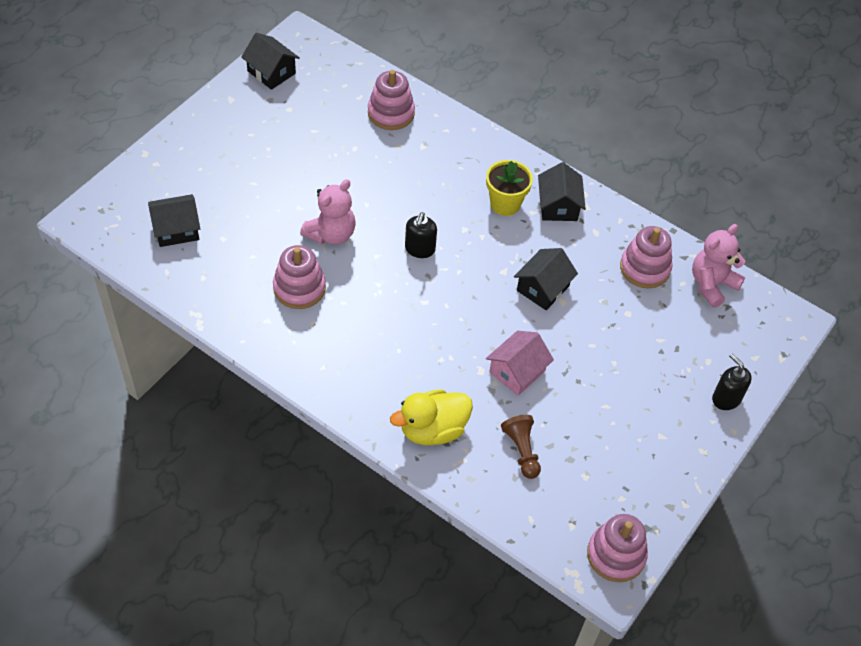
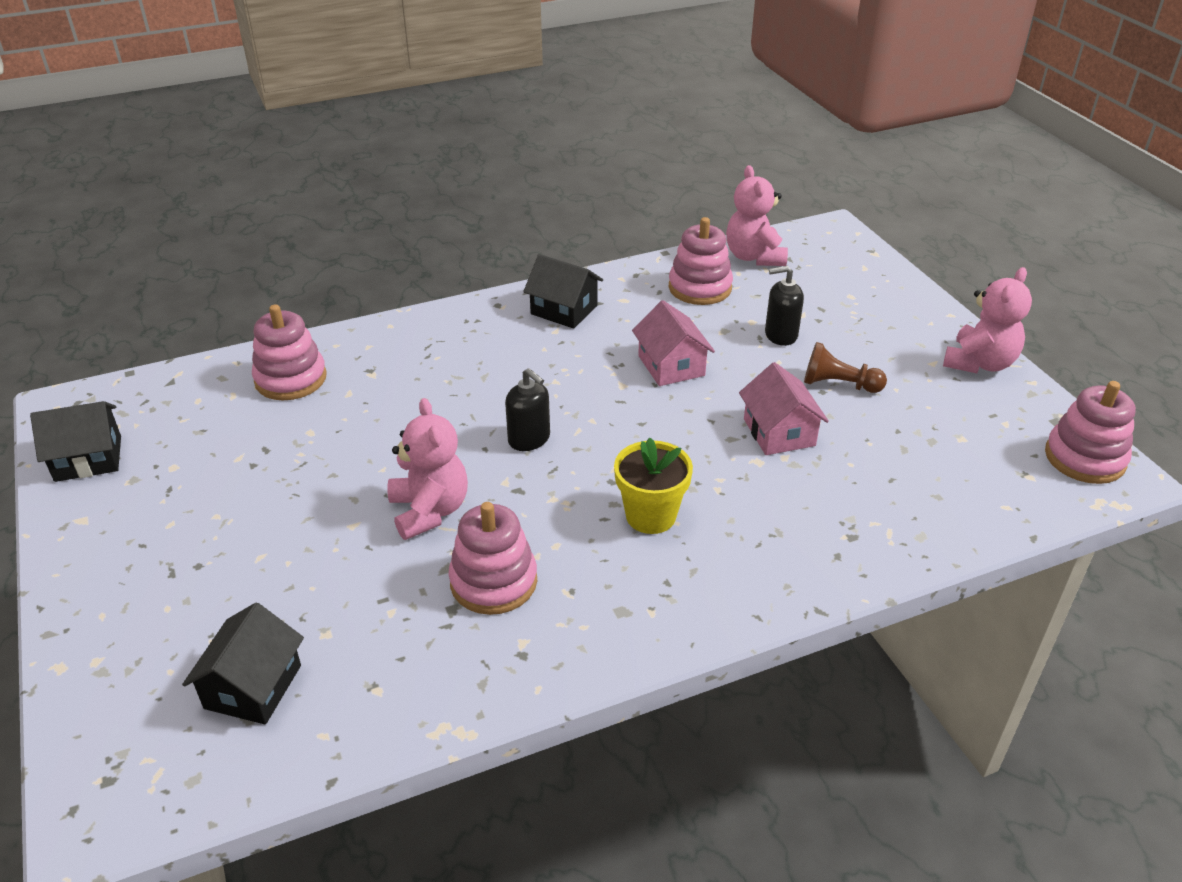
camera: 55 degrees left, 15 degrees down
(433, 429) = (825, 540): yellow duck -> none
(505, 204) = (524, 345): yellow flower pot -> yellow flower pot (650, 516)
(522, 451) = (900, 474): brown pawn -> brown pawn (838, 384)
(543, 288) = (671, 365): black house -> pink house
(683, 465) = (979, 363): none -> pink teddy bear
(726, 398) = (906, 303): black soap dispenser -> black soap dispenser (780, 335)

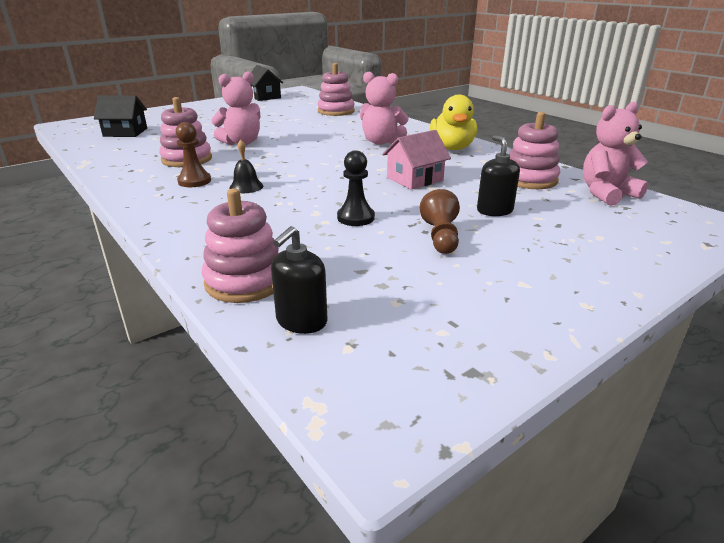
camera: 75 degrees right, 10 degrees down
(529, 439) = (310, 154): black soap dispenser -> black soap dispenser (301, 321)
(564, 310) = (452, 148): black house -> yellow duck
(608, 571) = (194, 181): none -> brown pawn
(650, 516) = (246, 187): yellow flower pot -> black bell
(779, 432) = (355, 217): pink house -> black pawn
(979, 363) = (552, 313): pink teddy bear -> pink teddy bear (381, 142)
(1084, 458) = (405, 396): pink stacking toy -> pink stacking toy (245, 281)

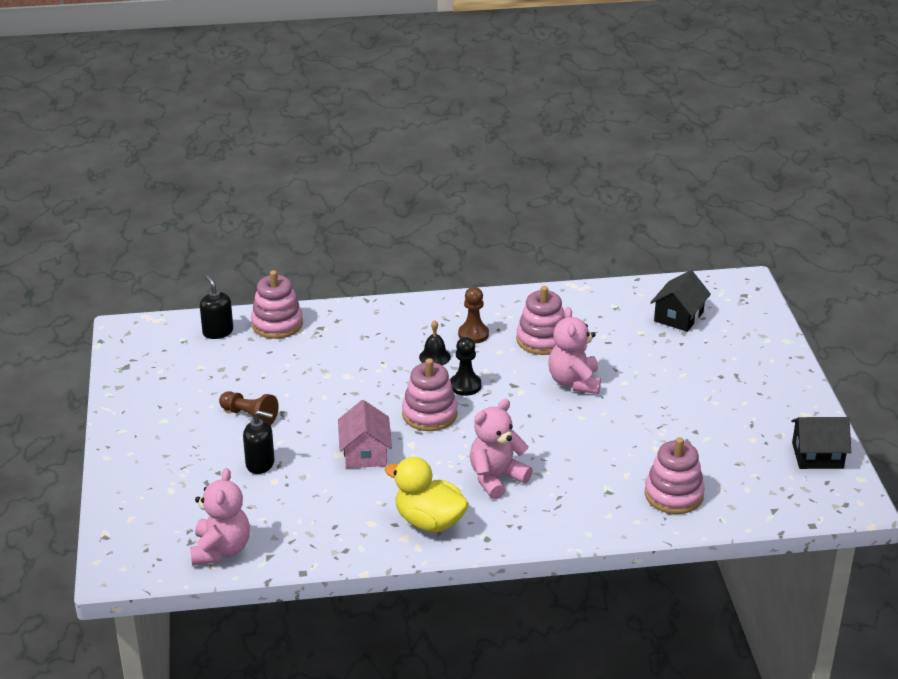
camera: 120 degrees right, 5 degrees up
(355, 217) = (319, 391): black pawn -> black pawn (465, 385)
(529, 179) = (296, 523): pink stacking toy -> pink stacking toy (429, 414)

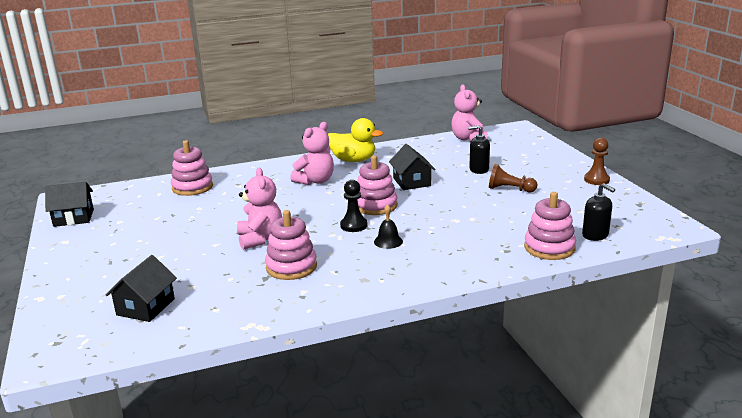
camera: 170 degrees right, 10 degrees down
(365, 453) = (411, 182): pink house -> black house
(473, 334) = (359, 263): brown pawn -> brown pawn (596, 180)

